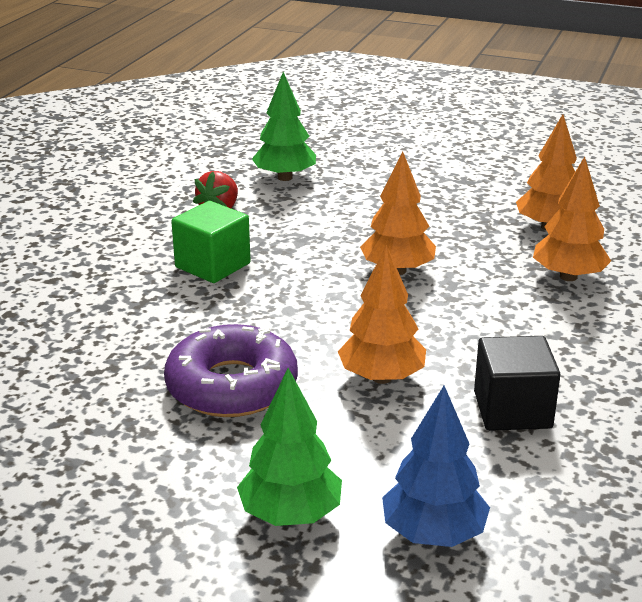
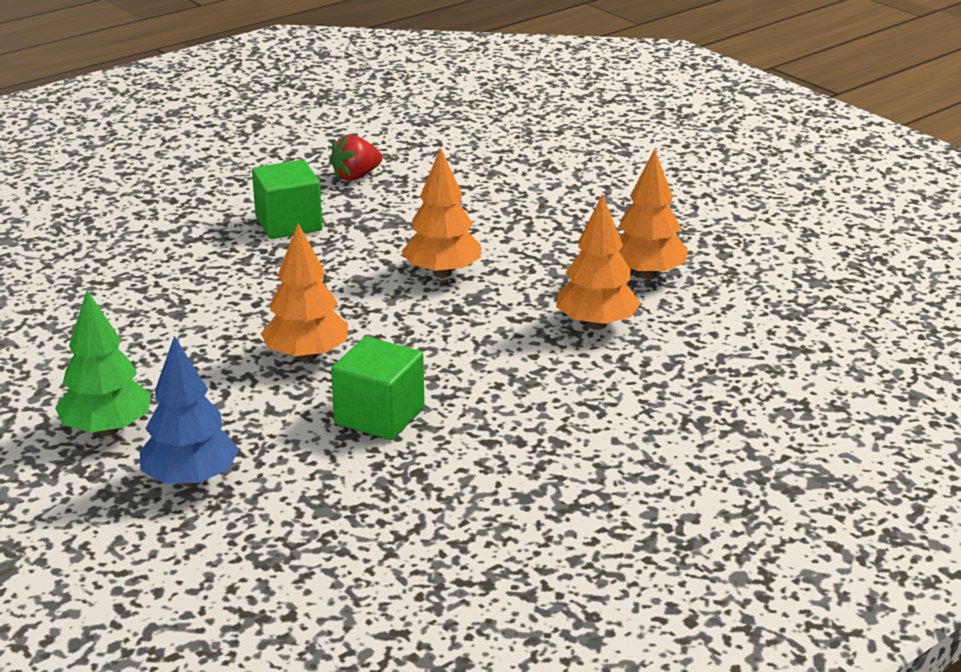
camera: 30 degrees right, 0 degrees up
(232, 386) = (182, 324): purple donut -> none
(285, 177) = (453, 161): green tree -> none
(512, 410) = (379, 416): black cube -> green cube

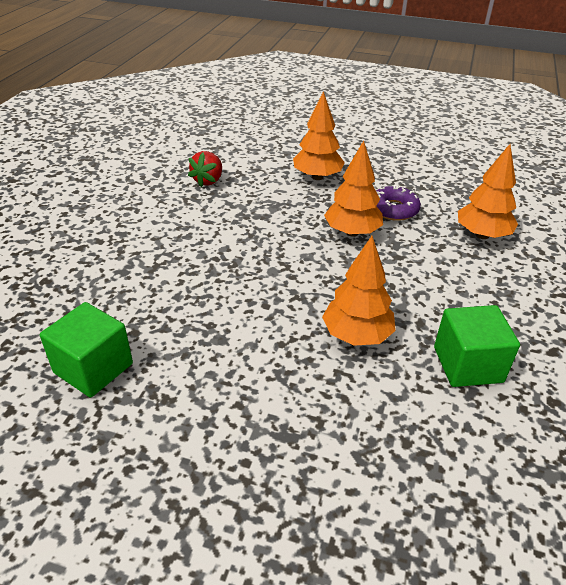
camera: 35 degrees left, 10 degrees up
(107, 429) = (302, 487): green tree -> none
(191, 479) = (429, 503): blue tree -> none
(289, 224) = (208, 231): green cube -> green cube (93, 368)
(529, 267) = (393, 209): none -> purple donut
(646, 274) = (458, 191): orange tree -> orange tree (317, 177)

